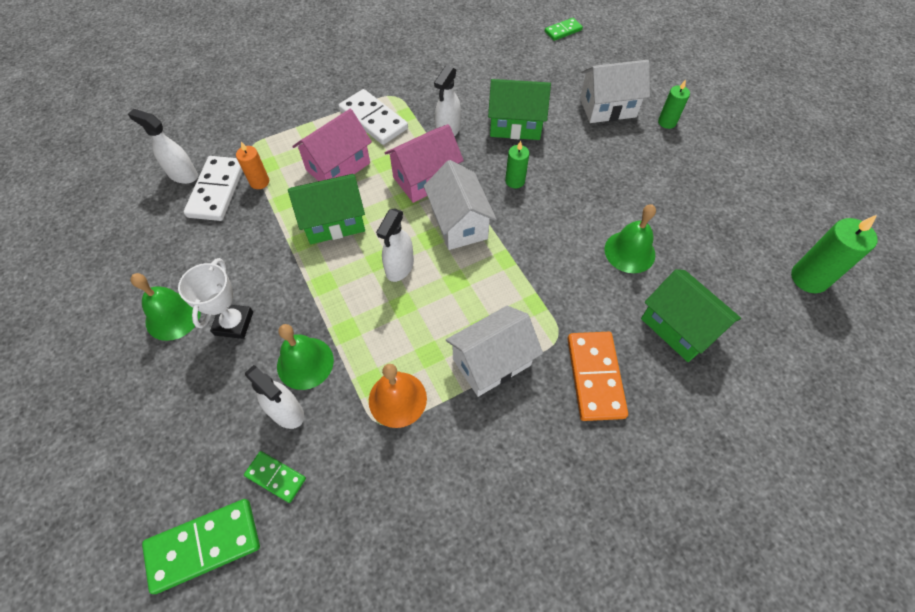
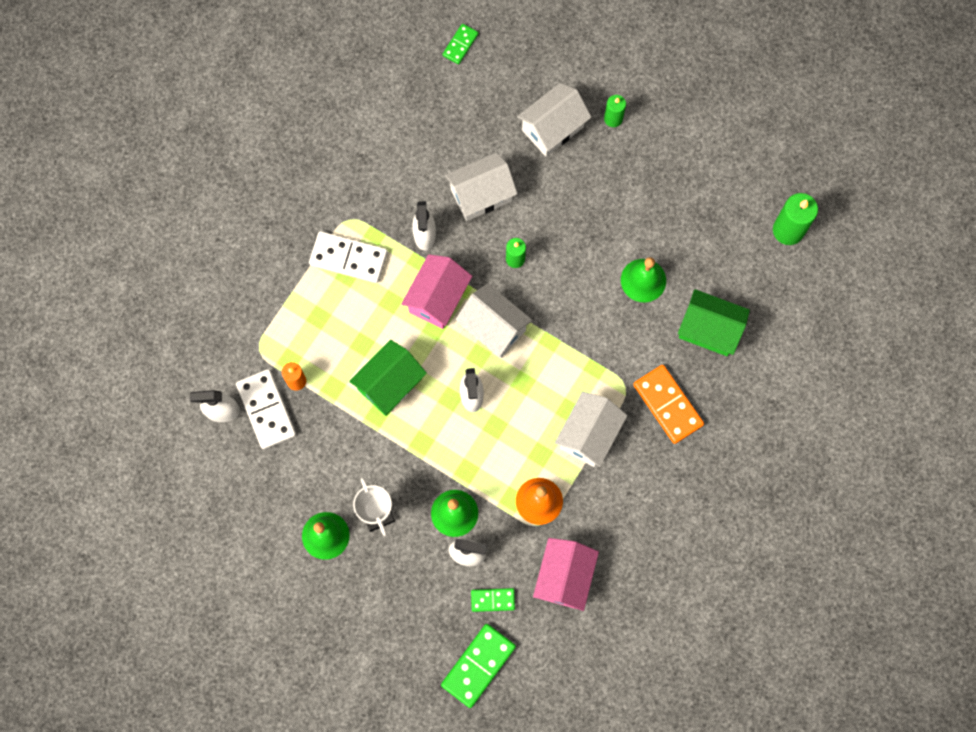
camera: 30 degrees left, 15 degrees up
(338, 166) = (353, 327): pink house -> pink house (564, 577)
(515, 125) = (481, 195): green house -> white house

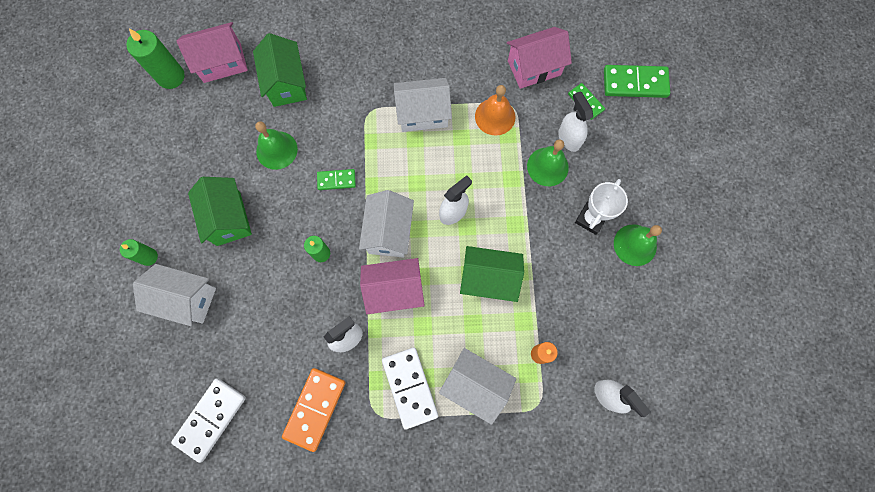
camera: 125 degrees left, 0 degrees up
(266, 410) = (580, 361): white domino -> white domino (211, 419)
(460, 45) = (150, 432): green domino -> green domino (336, 180)
(481, 195) = (283, 317): white house -> white house (475, 385)
(603, 201) = (228, 218): none -> green house
(668, 405) = (362, 77): orange domino -> orange domino (314, 408)
(772, 284) = (222, 63): none -> pink house

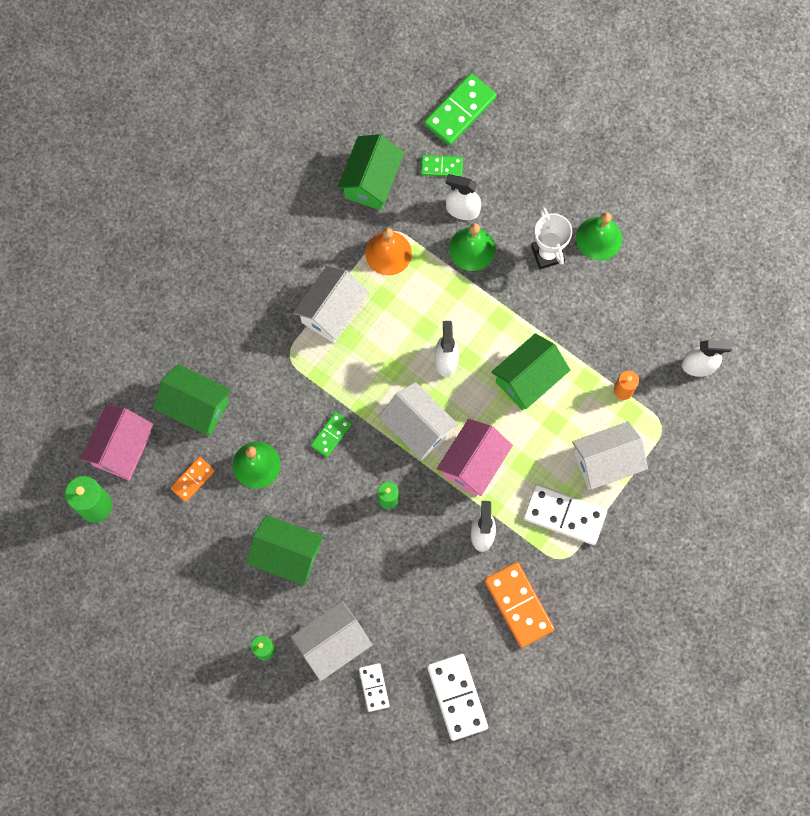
camera: 50 degrees left, 0 degrees up
(175, 353) = (374, 687): none -> white domino
(235, 119) = (192, 479): none -> orange domino
(534, 68) = (371, 181): pink house -> green house

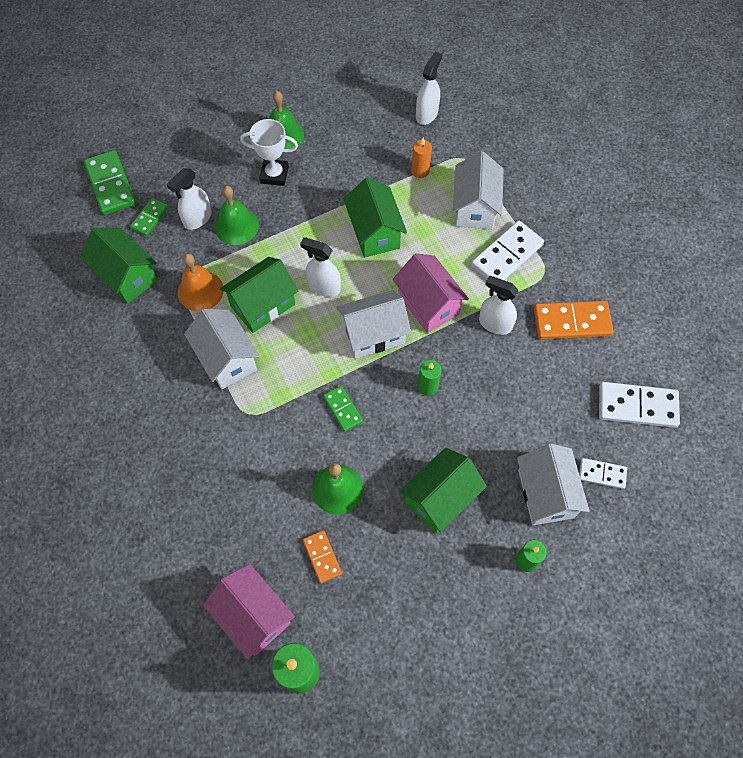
camera: 65 degrees left, 10 degrees down
(196, 407) = (250, 522): green house -> green house (263, 305)

